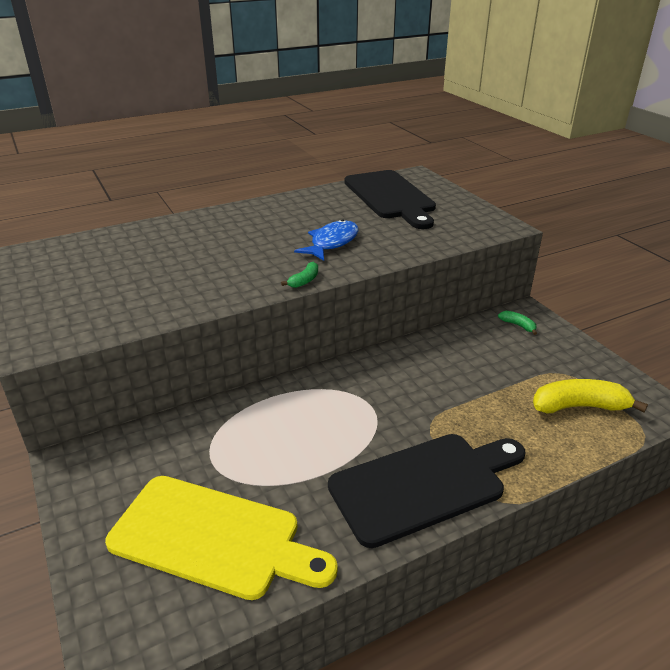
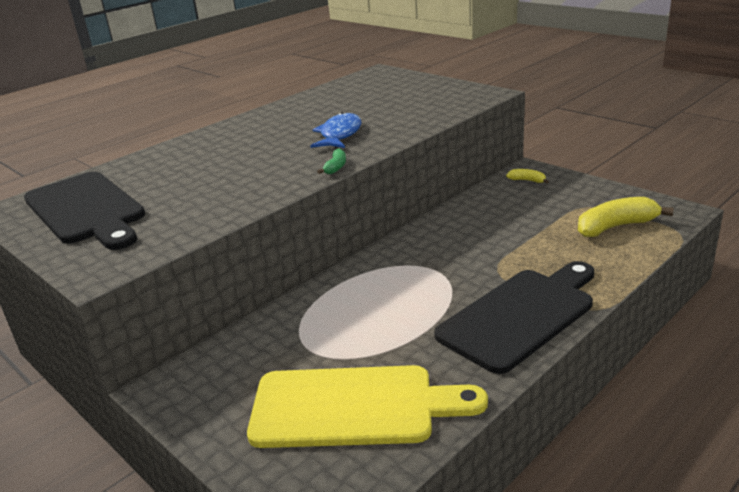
camera: 15 degrees left, 5 degrees down
(390, 197) = (368, 91): black cutting board -> black cutting board (86, 210)
(518, 325) = (527, 180): green banana -> yellow banana

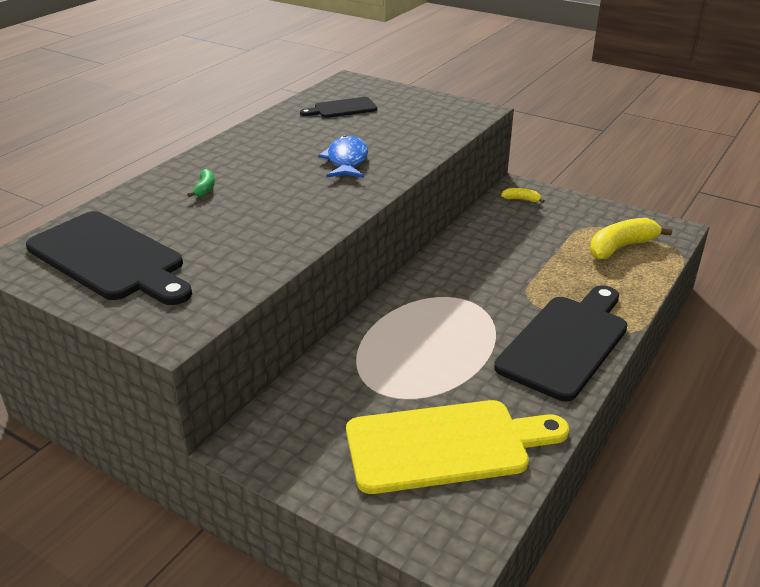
camera: 15 degrees left, 5 degrees up
(336, 167) = (363, 200): green banana -> green banana (205, 189)
(359, 93) = (342, 108): none -> black cutting board

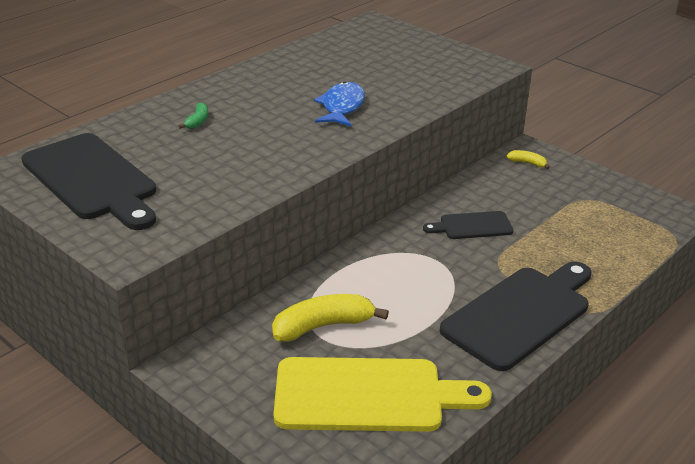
camera: 10 degrees right, 0 degrees up
(342, 108) = (356, 52): black cutting board -> black cutting board (472, 226)
(621, 247) = (614, 225): yellow banana -> yellow banana (323, 326)

